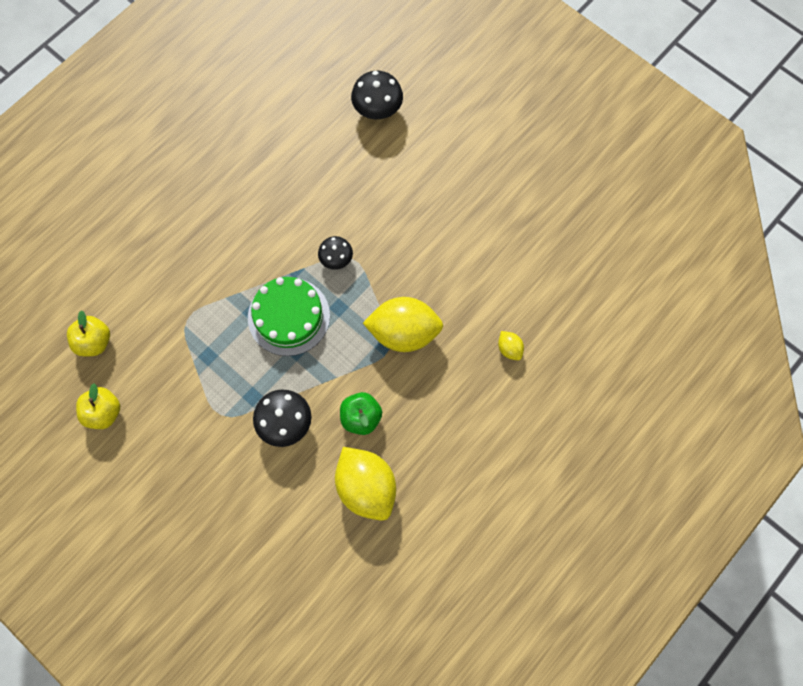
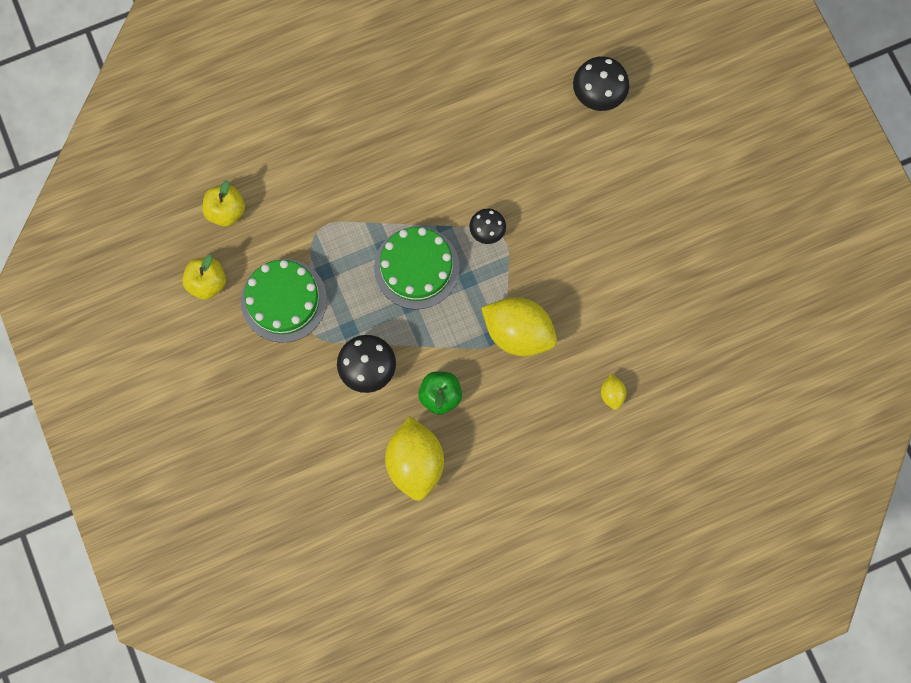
camera: 25 degrees right, 5 degrees up
(181, 397) = (284, 300): none -> green cake

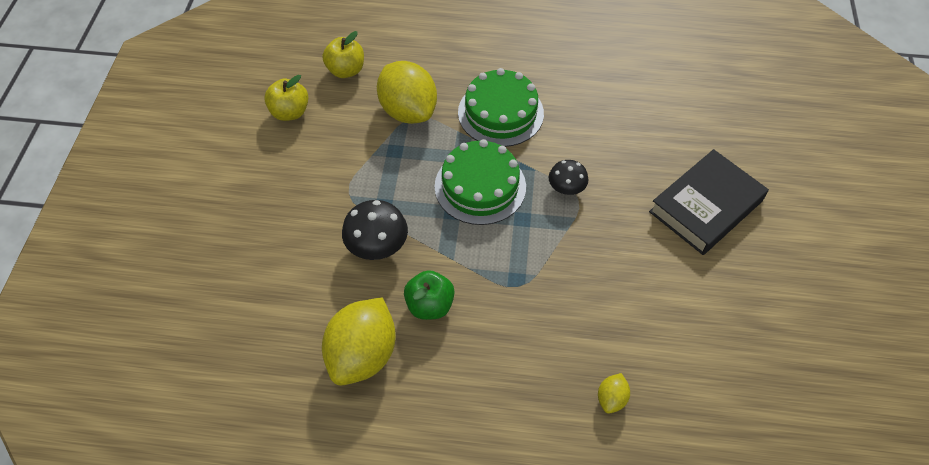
camera: 30 degrees right, 20 degrees down
(284, 300) = (343, 155): green cake -> green cake (500, 113)
(518, 332) = (544, 288): yellow lemon -> yellow lemon (408, 111)
(598, 94) = (738, 130): black mushroom -> none
(605, 188) = (706, 206): none -> black book

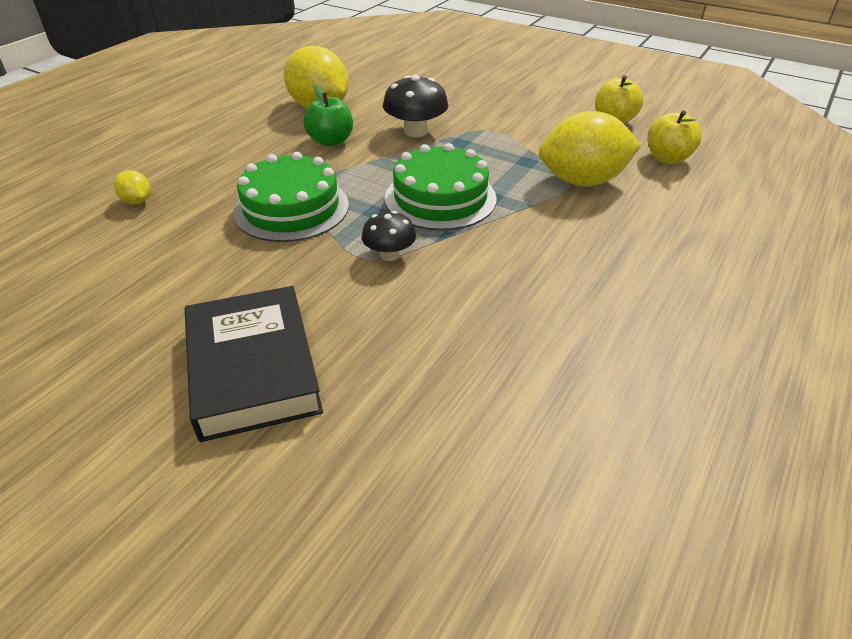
camera: 115 degrees right, 15 degrees down
(500, 113) = (545, 242): green cake -> green cake (291, 208)

